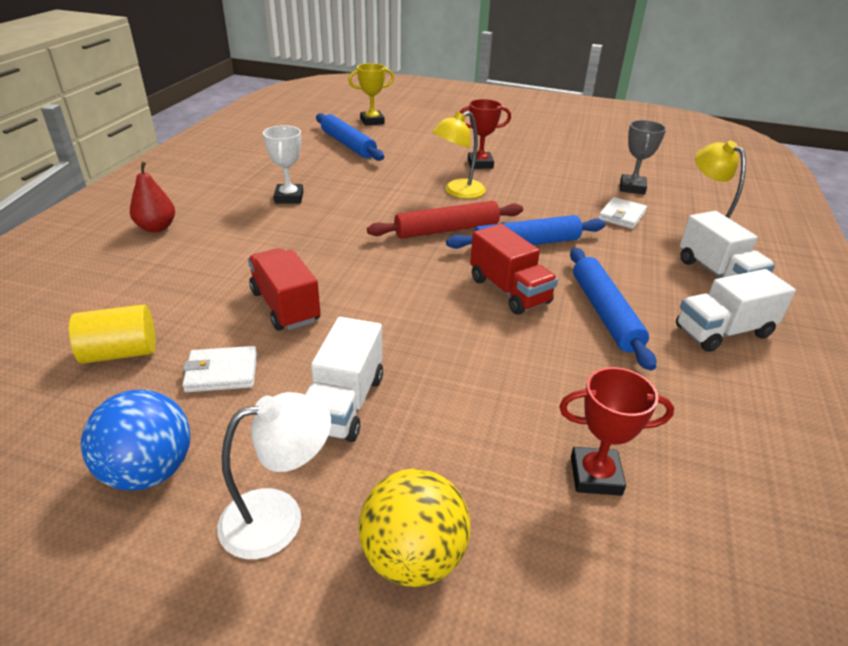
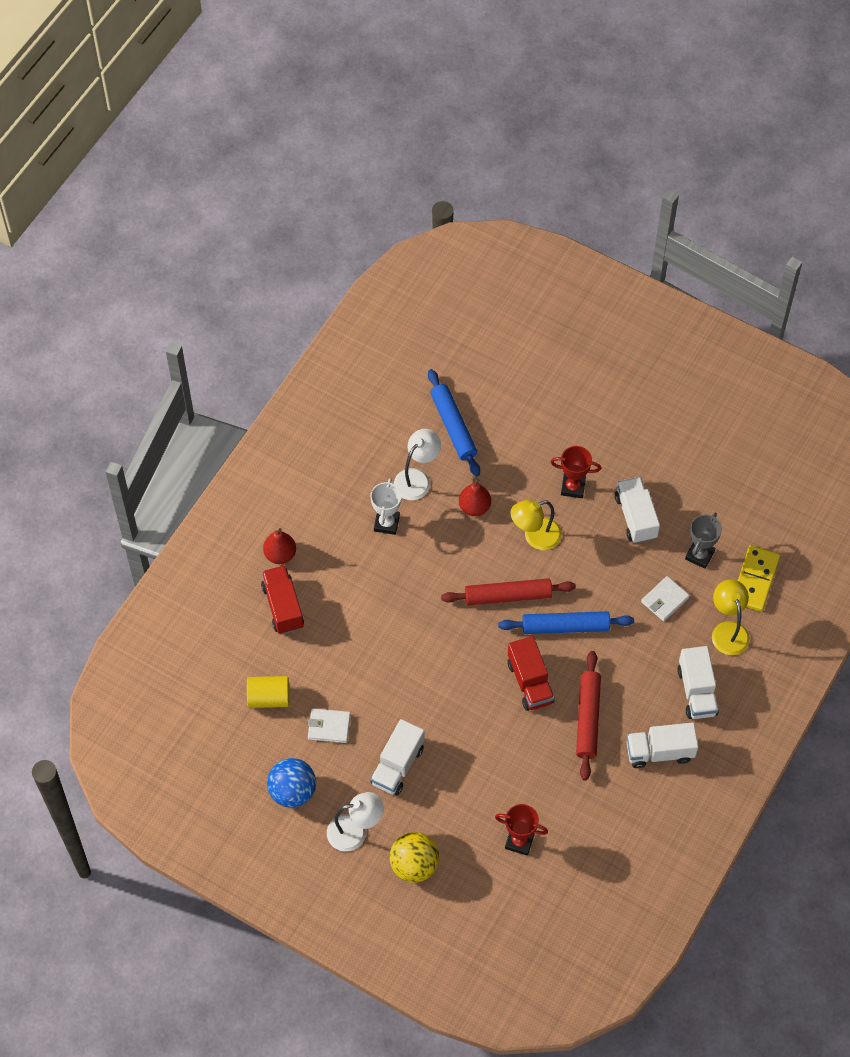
camera: 15 degrees right, 25 degrees up
(285, 306) = (371, 671): red truck -> red truck (283, 606)
(318, 171) = (417, 478): none -> white lamp
(372, 121) = (488, 373): yellow trophy -> none
(385, 181) = (474, 507): none -> red pear
(552, 173) = (636, 517): none -> white truck
(604, 313) = (588, 718): blue rolling pin -> red rolling pin
(700, 196) = (755, 580): none -> yellow domino

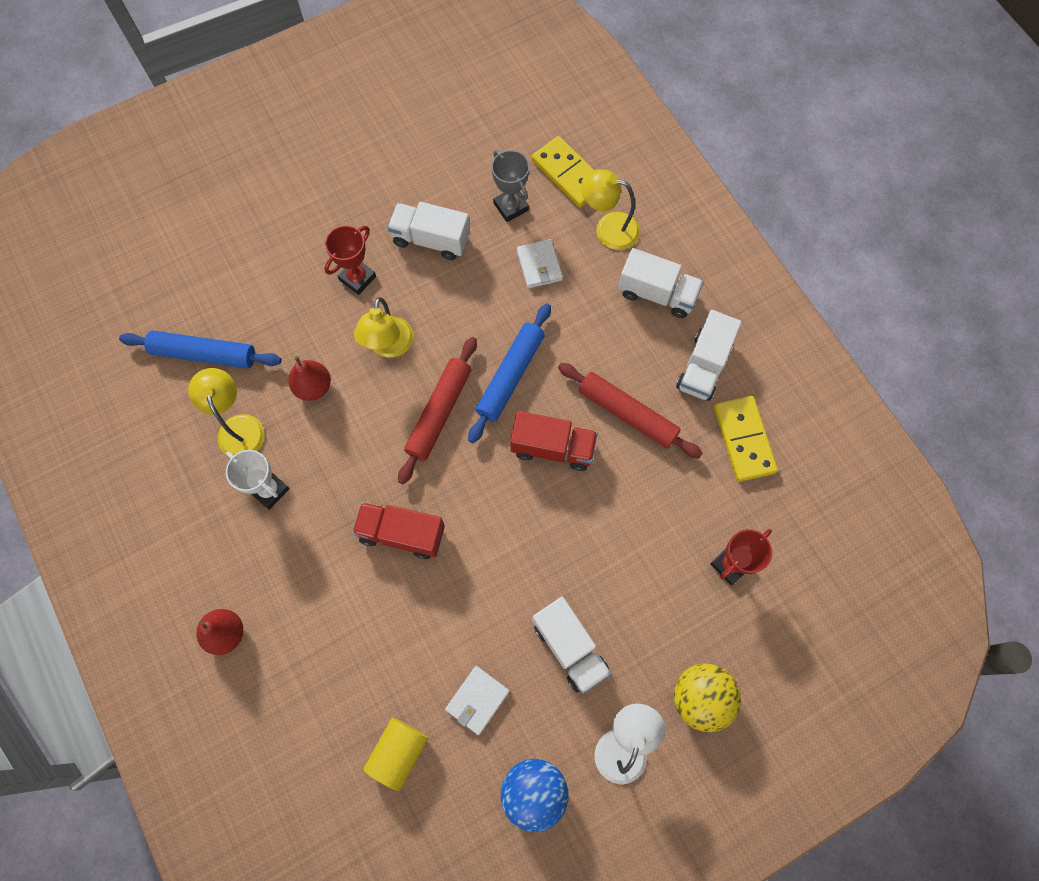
camera: 60 degrees left, 10 degrees up
(283, 606) = (294, 668): red truck -> red truck (401, 533)
(417, 478) = (238, 427): white lamp -> yellow lamp
(619, 806) = (743, 439): none -> yellow domino

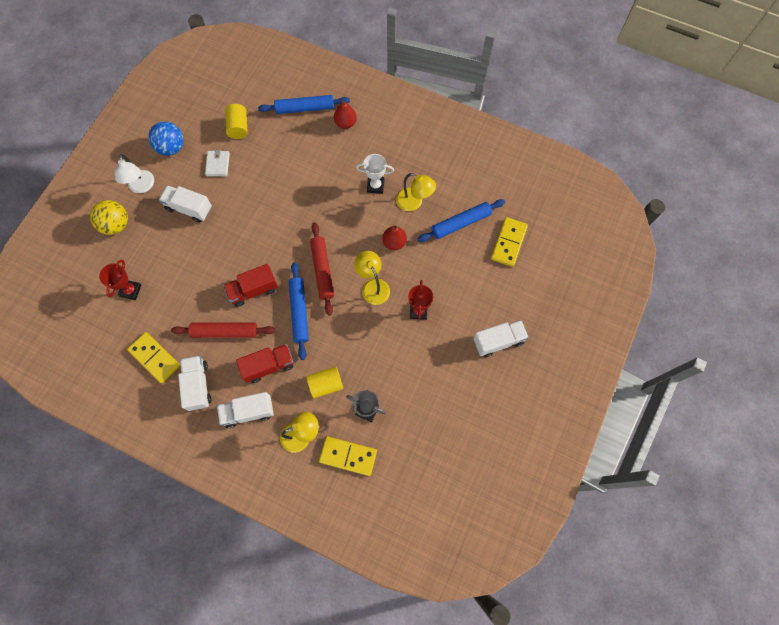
camera: 145 degrees right, 0 degrees up
(169, 287) = (508, 243): none -> yellow domino
(267, 711) = (305, 108): none -> blue rolling pin
(401, 533) = (299, 206): red truck -> red truck (269, 366)
(431, 239) = (397, 359): white truck -> white truck (498, 341)
(539, 265) = (326, 384): white wallet -> yellow cylinder

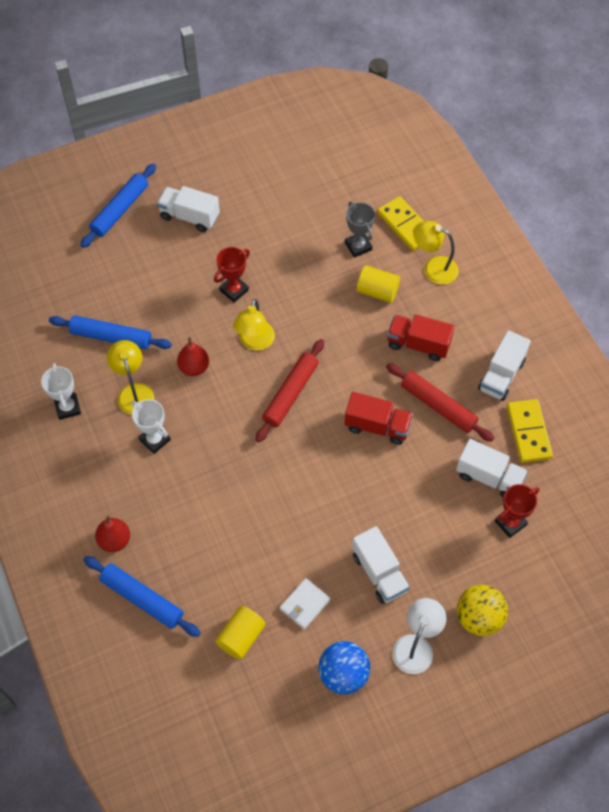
camera: 140 degrees left, 10 degrees down
(248, 412) = (468, 319): white truck -> white truck (489, 477)
(299, 312) = (348, 371): blue rolling pin -> blue rolling pin (120, 210)
(441, 167) = (68, 407): none -> white trophy
(508, 243) = (87, 286): yellow domino -> none

